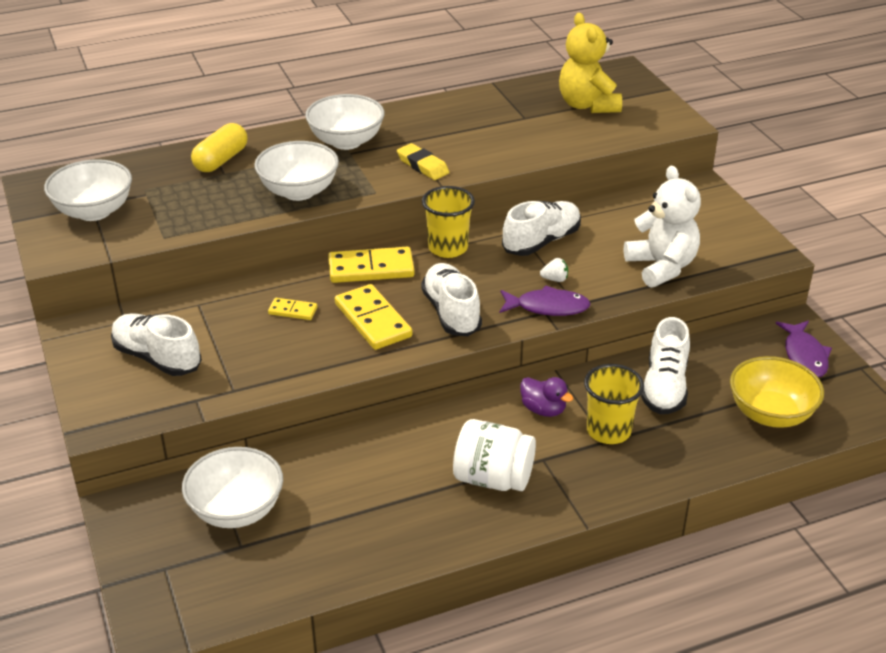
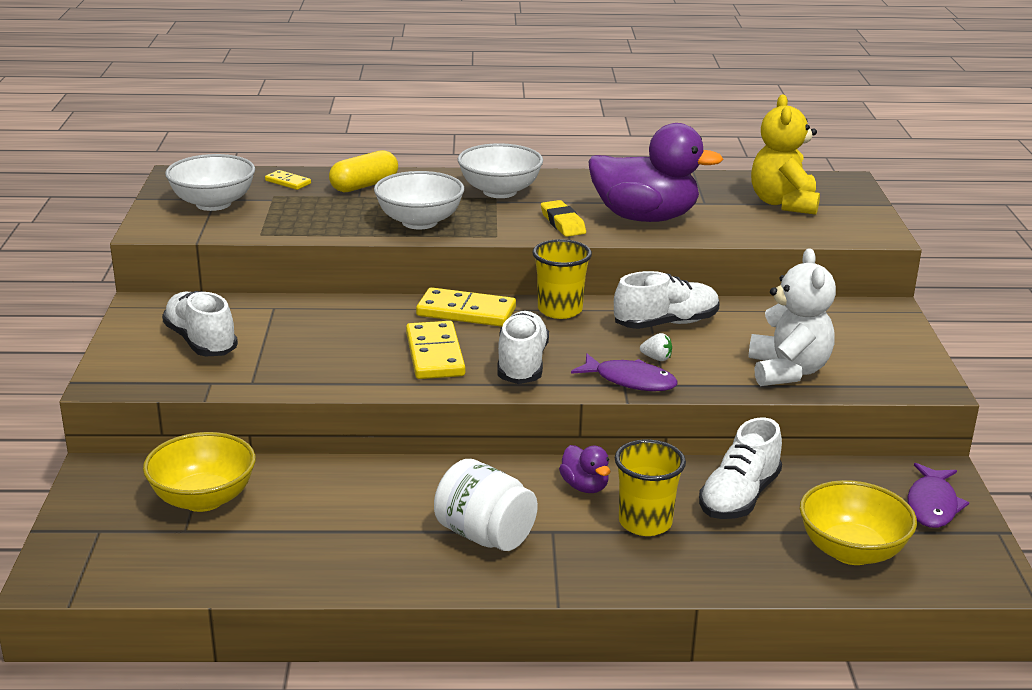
camera: 20 degrees right, 10 degrees down
(236, 510) = (203, 499): white bowl -> yellow bowl
(293, 311) = (360, 331): yellow domino -> yellow domino (288, 182)
(487, 144) = (645, 218): none -> purple duck

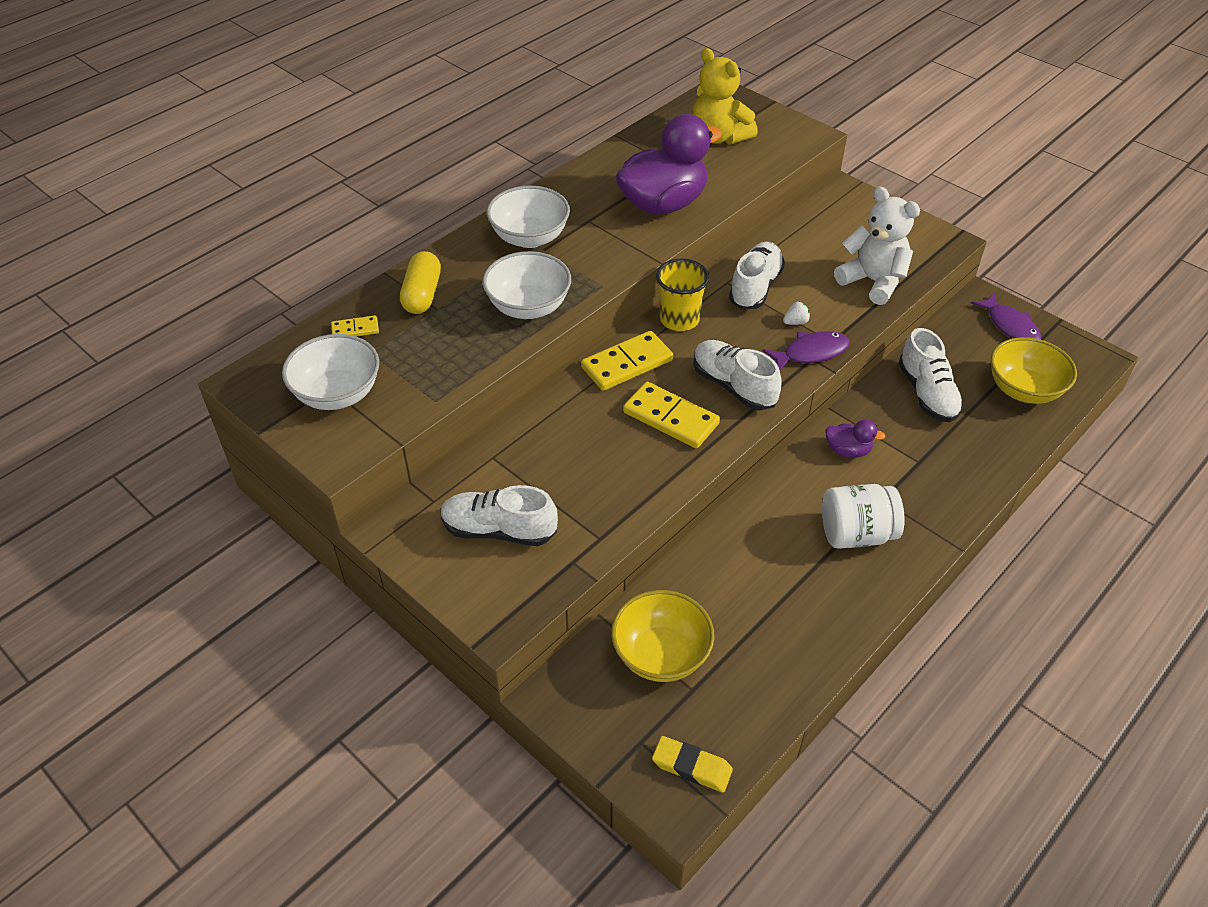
camera: 45 degrees left, 20 degrees up
(562, 223) = (623, 244): yellow eraser -> yellow eraser (691, 767)
(645, 522) = (914, 452): yellow cup -> none

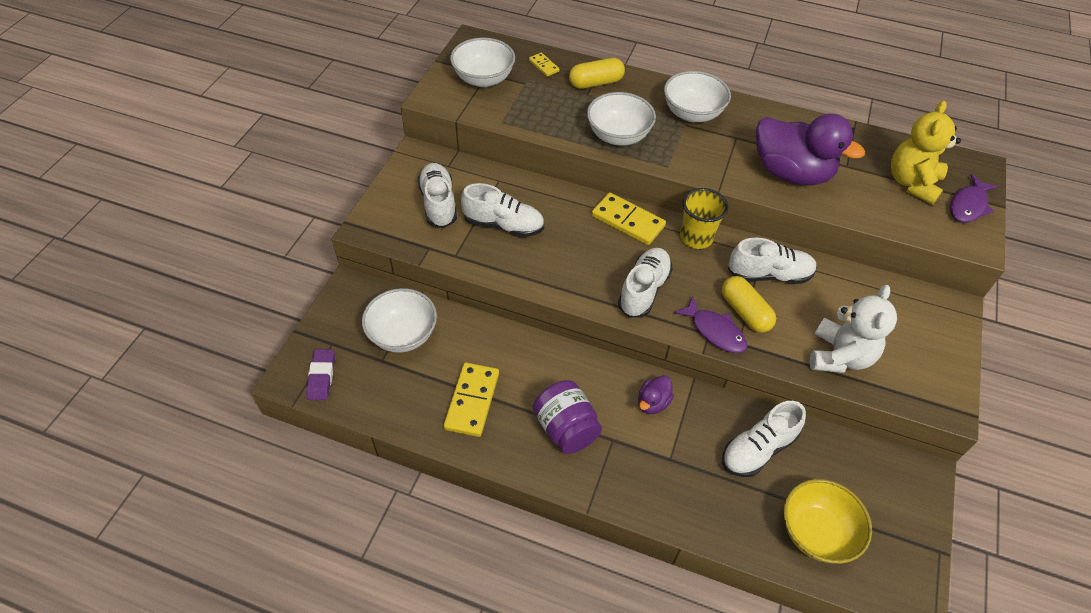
camera: 65 degrees right, 5 degrees up
(573, 475) = (503, 225): none -> white shoe
(661, 654) = (403, 335): yellow bowl -> white bowl
(670, 418) = (587, 261): yellow domino -> yellow domino (472, 401)
(691, 767) = (321, 376): yellow eraser -> purple eraser
(795, 322) = (745, 312): white strawberry -> yellow capsule
(848, 451) = (652, 403): purple duck -> purple duck turned 45 degrees clockwise
(856, 534) = (566, 428): white jar -> purple jar
(1010, 326) = (901, 505): purple fish -> purple fish (968, 205)

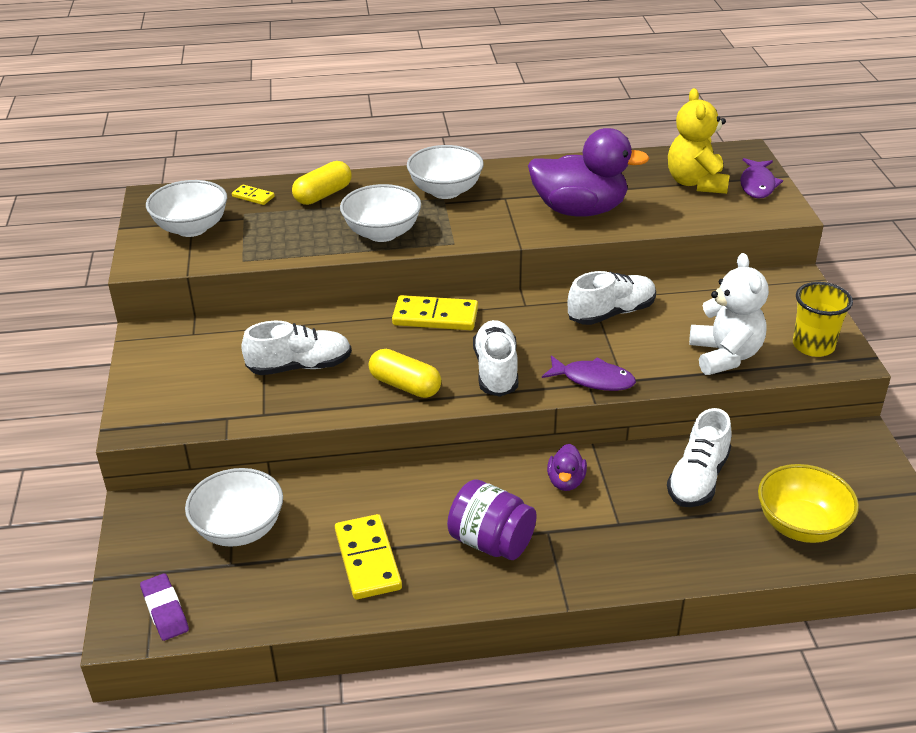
camera: 25 degrees left, 15 degrees down
(438, 203) = (207, 373): white shoe -> none
(696, 237) = (516, 307): yellow cup -> yellow cup (813, 346)
(745, 312) = (611, 352): yellow capsule -> yellow capsule (405, 386)

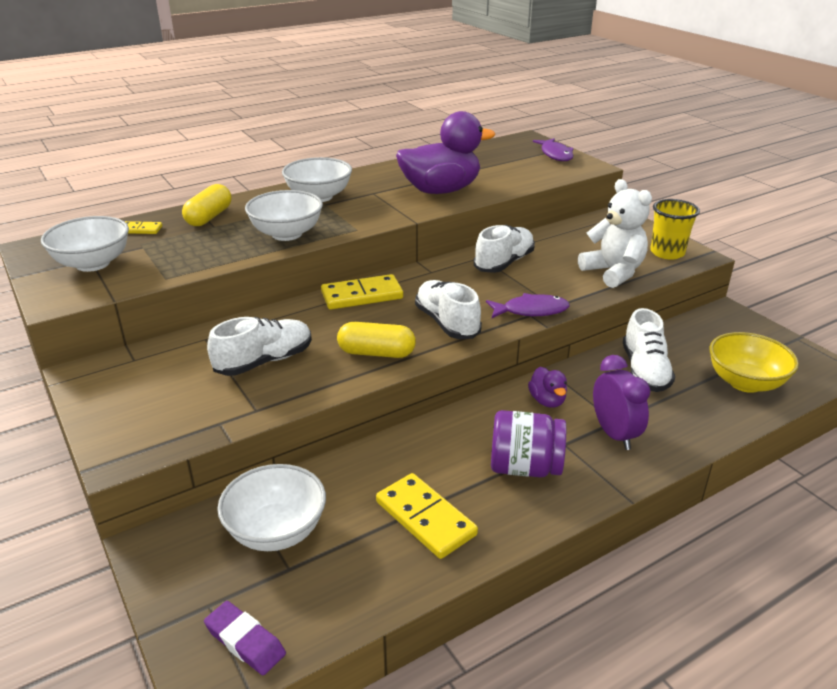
camera: 25 degrees left, 5 degrees down
(606, 537) = (614, 434): none -> purple clock
(696, 183) = (511, 160): yellow teddy bear -> none

